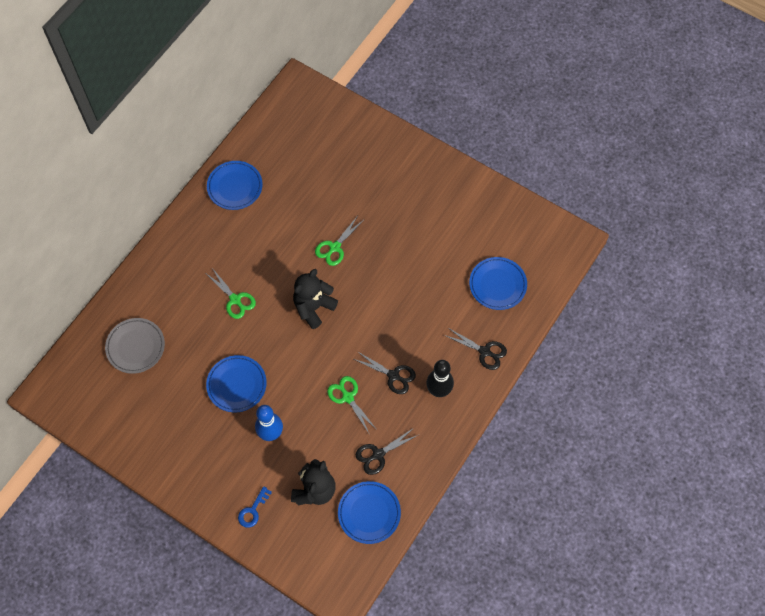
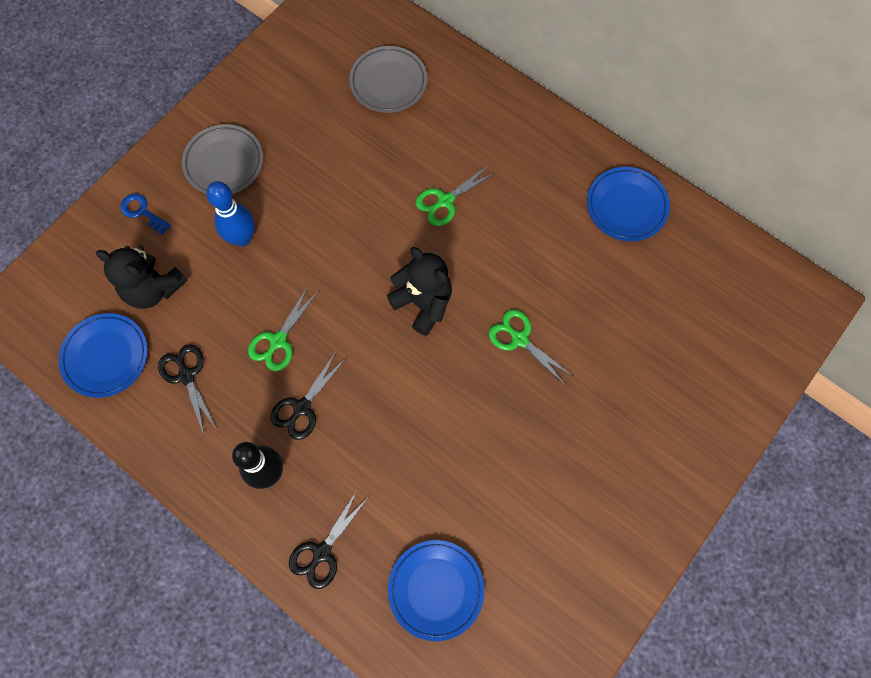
camera: 95 degrees right, 5 degrees up
(208, 457) = (224, 163): none -> grey plate
(236, 385) = (318, 199): blue plate -> none
(348, 397) = (278, 341): green scissors -> green scissors turned 150 degrees clockwise

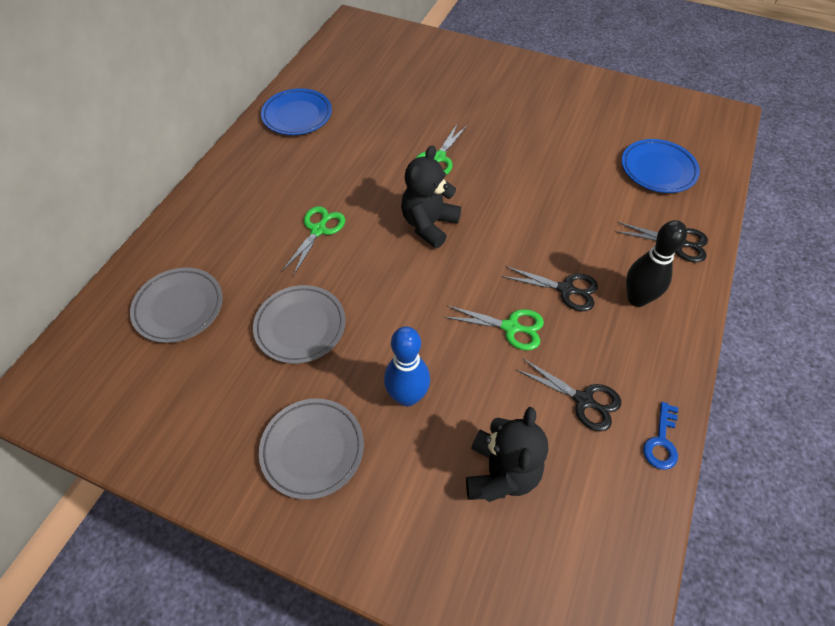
camera: 105 degrees left, 15 degrees down
(106, 356) = (602, 496): blue plate -> none
(142, 212) = (404, 528): blue key -> blue key (661, 441)
(186, 376) = (583, 400): black scissors -> black scissors turned 105 degrees counterclockwise
(338, 170) = (300, 326): none -> grey plate
(445, 201) = (318, 230): green scissors -> green scissors turned 105 degrees counterclockwise

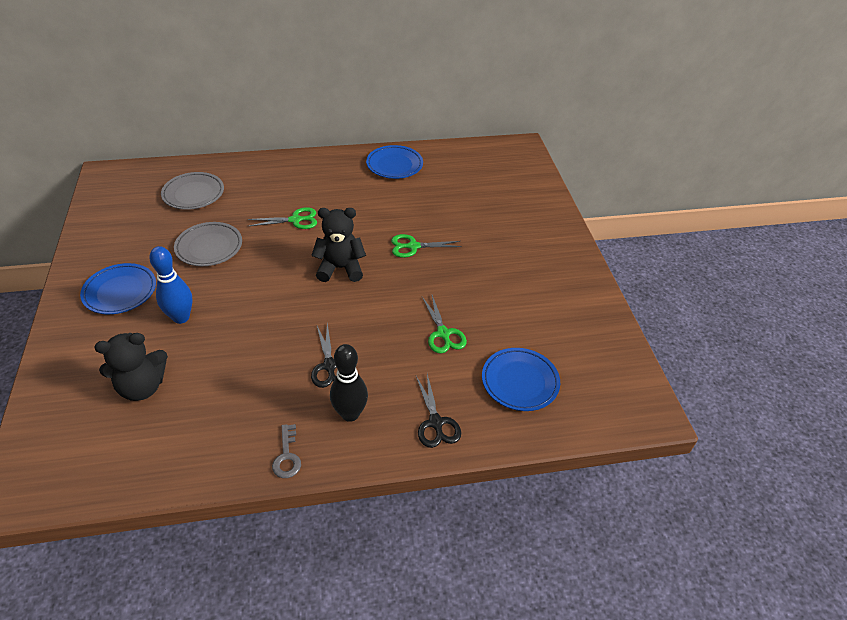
camera: 55 degrees right, 10 degrees down
(312, 449) = (120, 292): grey plate -> blue plate
(510, 327) = (271, 347): green scissors -> green scissors (443, 333)
(583, 400) = (227, 412): black scissors -> none
(661, 441) = (213, 473): blue key -> none
(667, 369) = (287, 456): none -> grey key

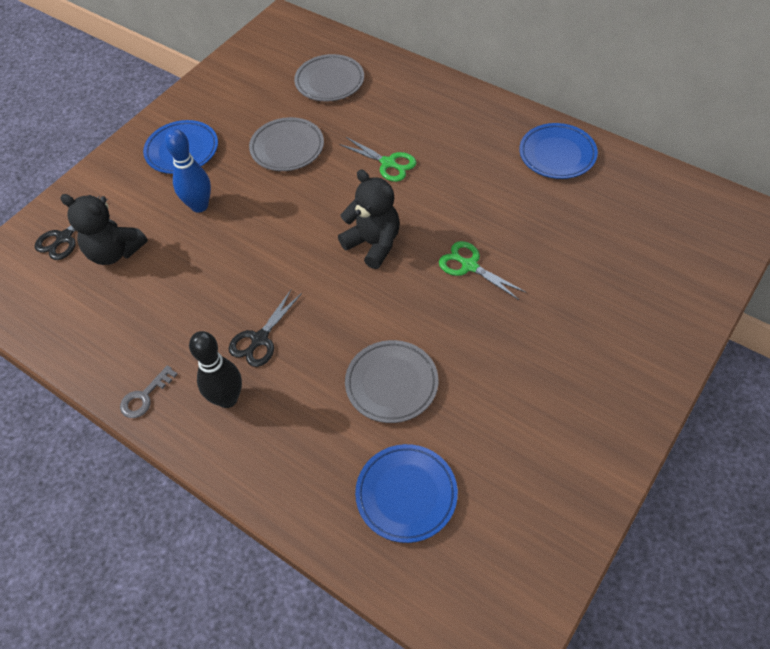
camera: 50 degrees right, 10 degrees up
(436, 422) = (285, 468): black scissors -> black scissors (64, 237)
(443, 333) = (391, 384): green scissors -> grey plate

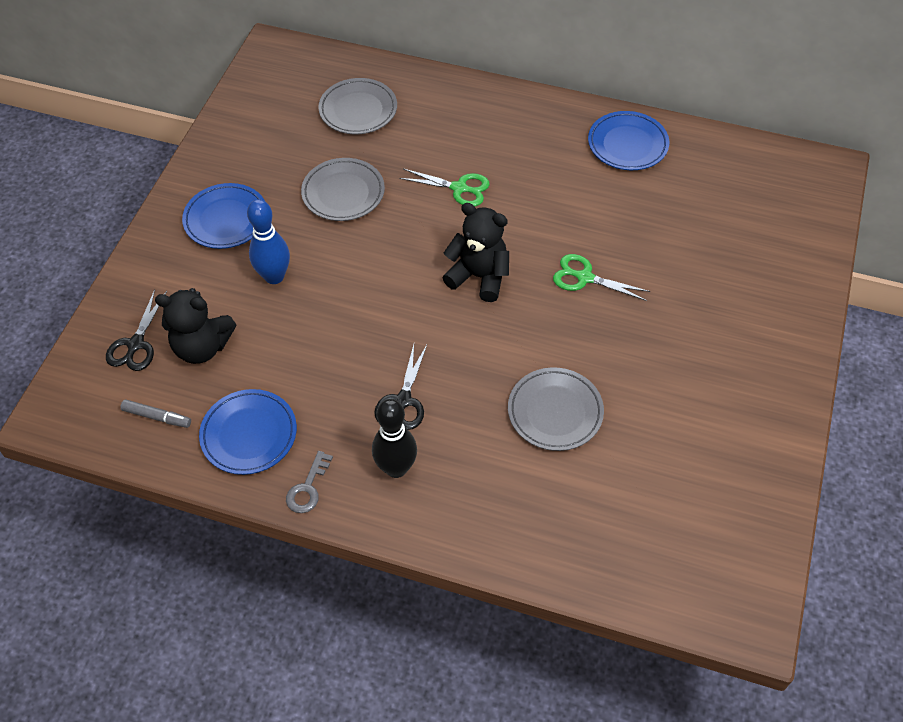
camera: 20 degrees left, 0 degrees up
(52, 302) = (157, 417): none -> grey marker
(406, 494) = (611, 512): blue plate -> blue plate (249, 434)

